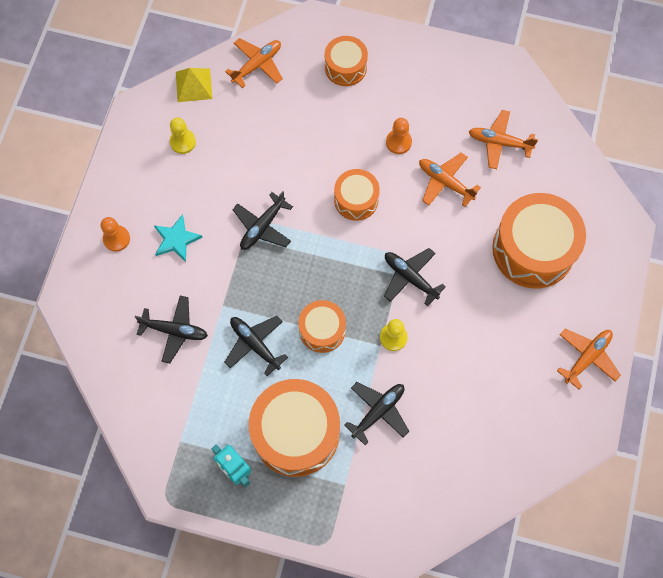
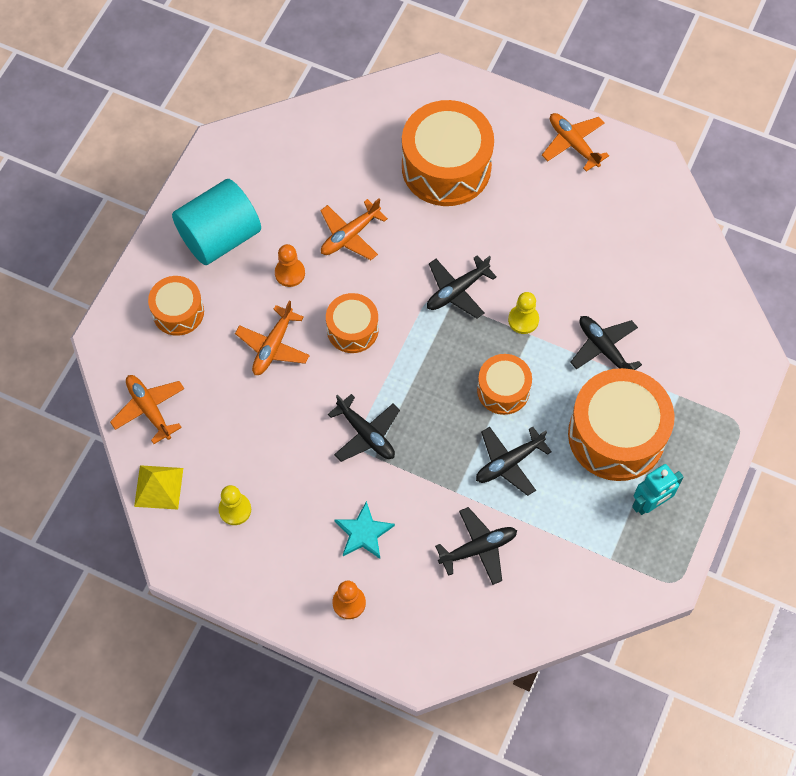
camera: 80 degrees left, 5 degrees down
(174, 331) = (478, 548): black plane -> black plane turned 45 degrees clockwise
(420, 83) = (220, 237): none -> turquoise cylinder
(499, 142) = (313, 173): orange plane -> orange plane (273, 346)

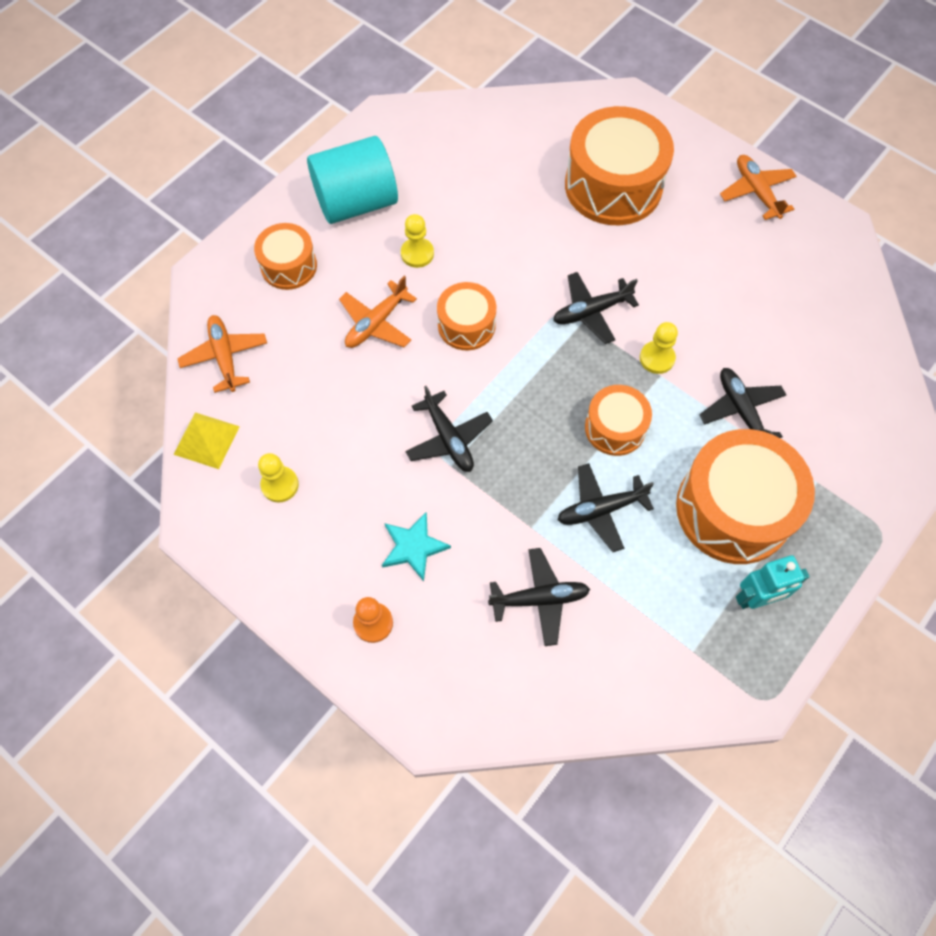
camera: 15 degrees right, 0 degrees up
(290, 273) = (417, 254): orange pawn -> yellow pawn
(350, 235) = (492, 230): orange plane -> none

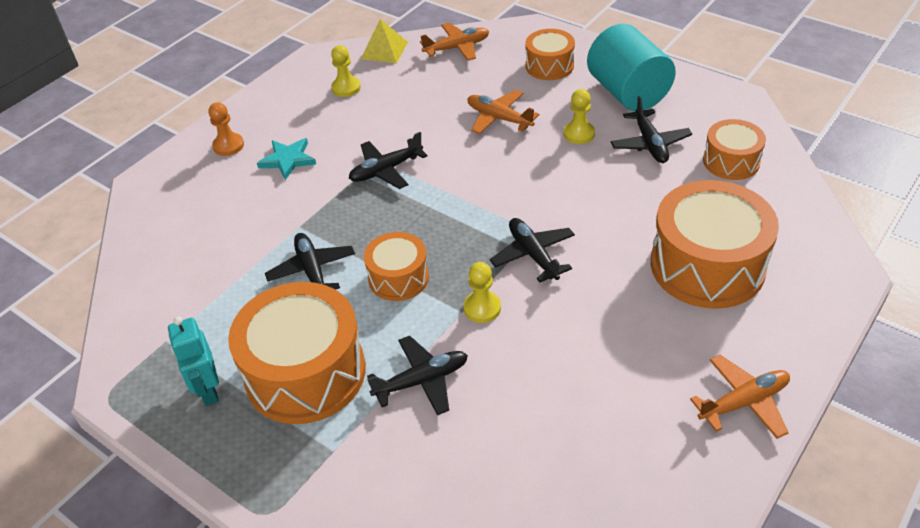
camera: 90 degrees right, 20 degrees down
(466, 325) = (504, 171): orange drum -> orange drum (731, 161)
(539, 599) = (232, 235): black plane -> black plane (650, 144)

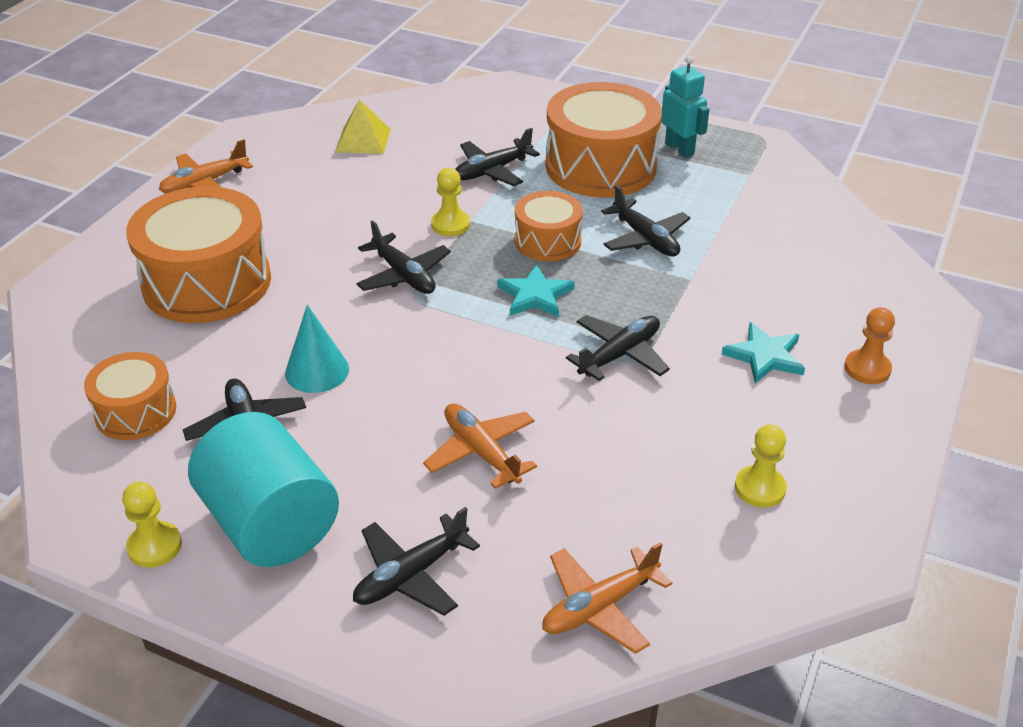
camera: 165 degrees right, 5 degrees down
(384, 50) = (741, 586): yellow pyramid -> yellow pyramid (363, 140)
(428, 224) = (535, 295): none -> turquoise star
(499, 118) = (481, 452): orange plane -> orange plane turned 150 degrees counterclockwise
(549, 66) = (411, 575): orange drum -> black plane
(579, 134) = (353, 436): yellow pawn -> yellow pawn (154, 546)
(605, 178) = (317, 371): none -> turquoise cone

